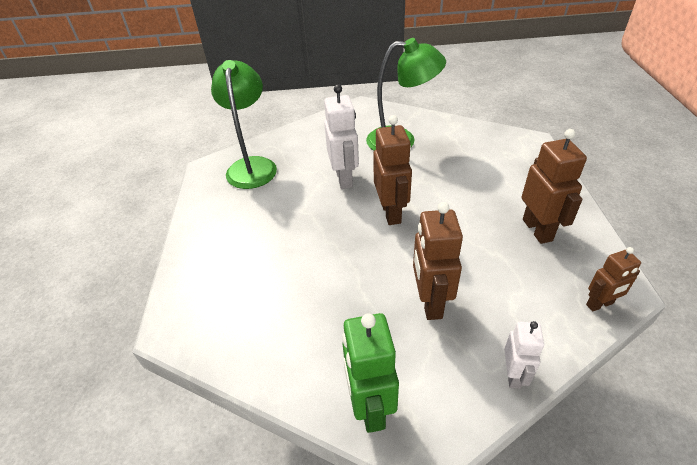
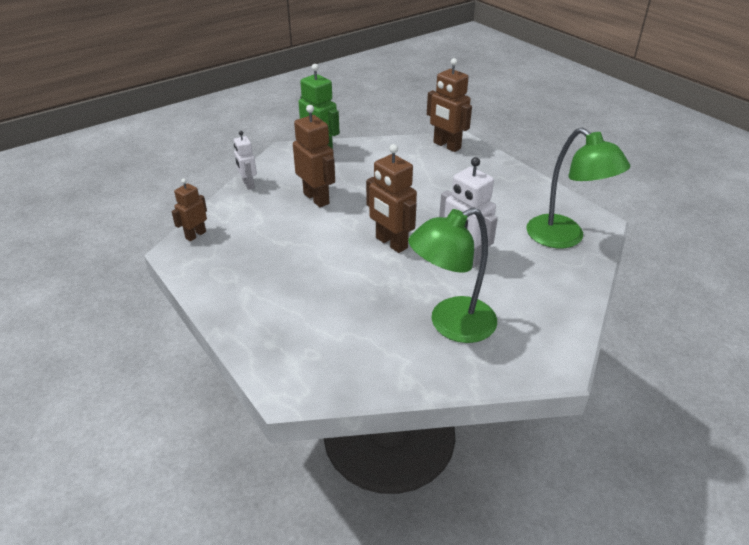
camera: 145 degrees right, 5 degrees down
(537, 230) = (253, 273): brown robot -> brown robot (446, 146)

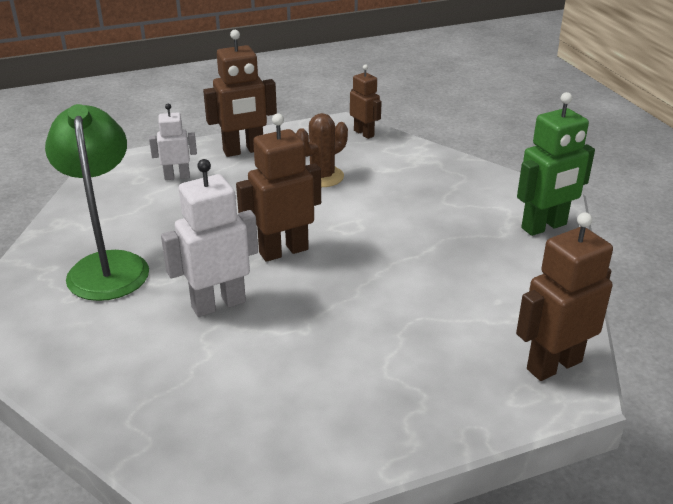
camera: 105 degrees right, 5 degrees down
(248, 184) = (461, 166): white robot -> white robot (177, 177)
(279, 244) = (322, 177): none -> brown cactus
(316, 198) = (411, 210): brown robot -> brown robot (243, 151)
(564, 238) = (201, 426): green lamp -> none

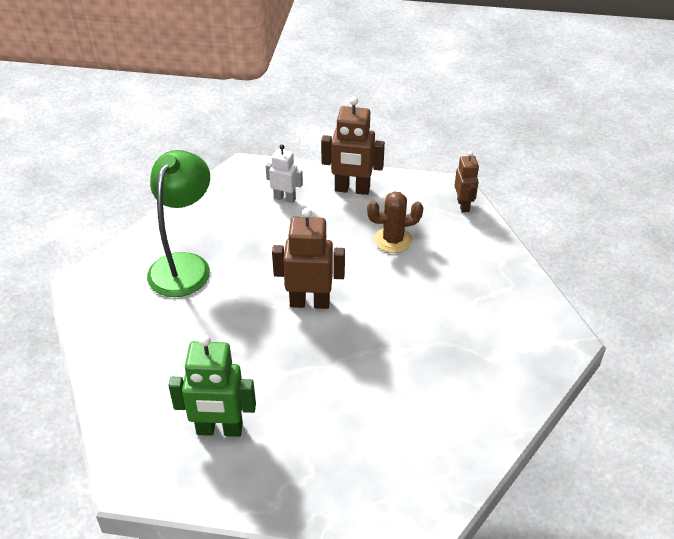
camera: 30 degrees right, 10 degrees up
(218, 304) = (232, 331): white robot -> none
(544, 227) = (534, 365): green robot -> green robot (219, 430)
(553, 365) = (425, 495): brown robot -> none

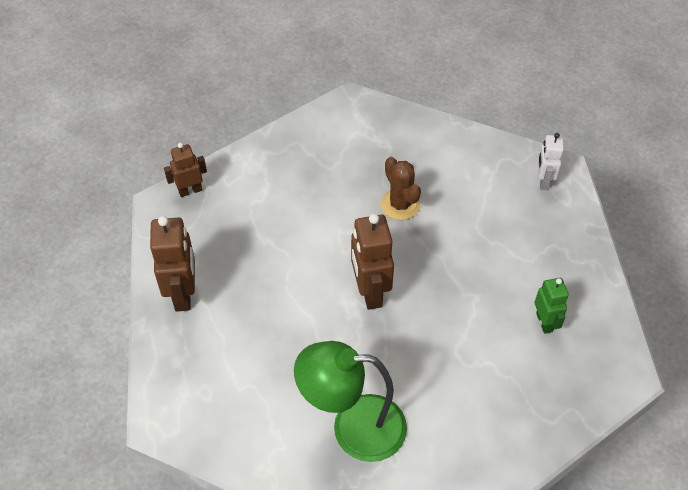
camera: 105 degrees left, 10 degrees up
(219, 430) = (544, 322): green robot -> green robot, size x0.61
(285, 198) = (213, 358): white robot -> white robot (543, 181)
(393, 240) = (259, 240): brown cactus -> brown cactus (400, 205)

